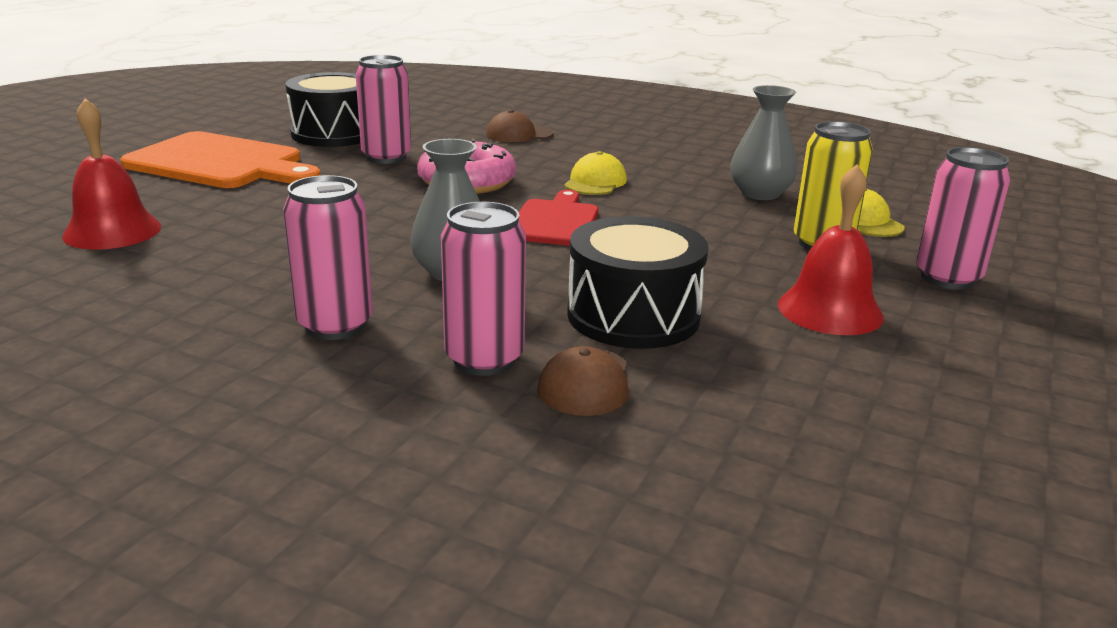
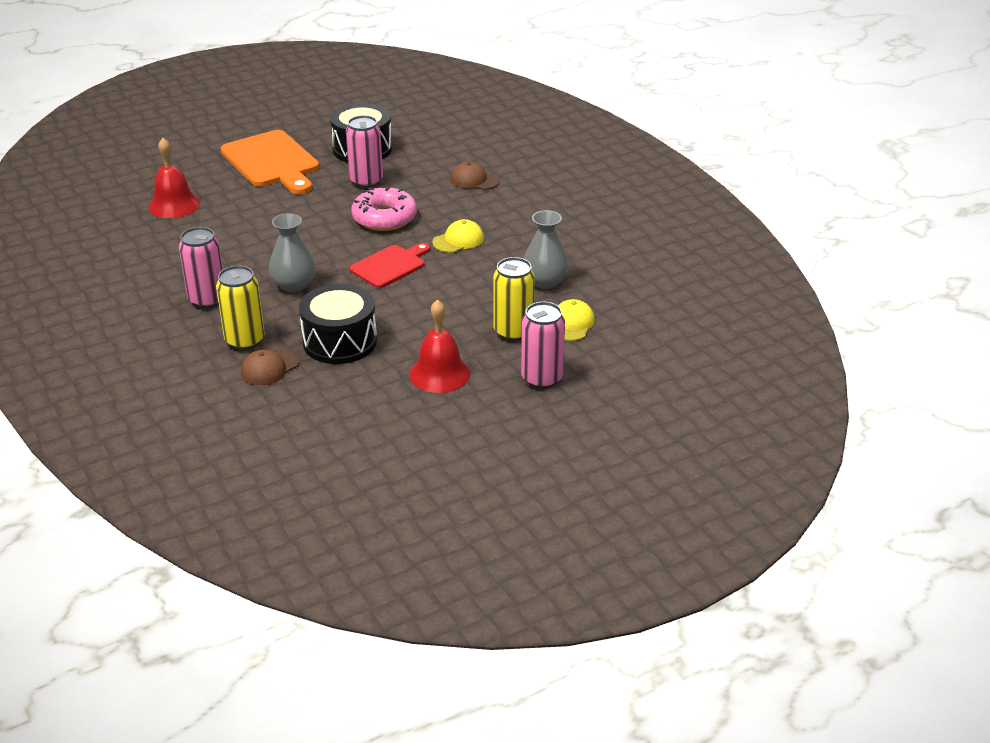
camera: 35 degrees right, 10 degrees up
(484, 359) = (245, 341): pink can -> yellow can

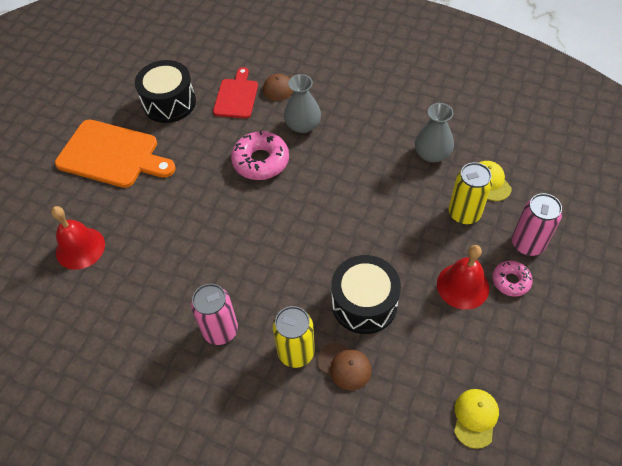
camera: 35 degrees left, 20 degrees up
(270, 367) = (344, 366): brown cap -> brown cap turned 60 degrees counterclockwise
(294, 285) = (269, 270): grey vase -> grey vase (303, 125)
(366, 181) = (208, 133): pink can -> none
(390, 265) = (316, 205): red cutting board -> red cutting board (236, 96)
(458, 240) = (335, 151): yellow cap -> yellow cap (475, 418)
(488, 393) = (510, 281): none -> pink donut

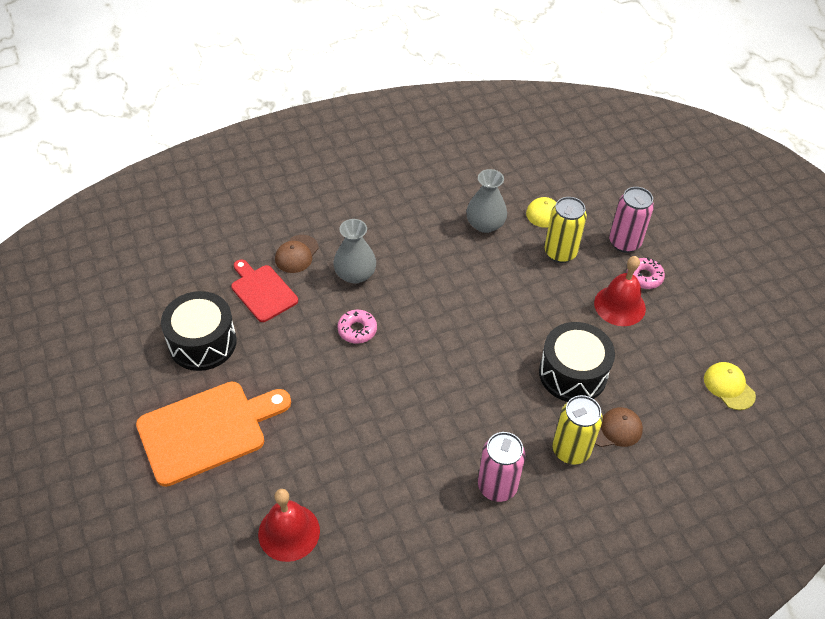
camera: 50 degrees left, 5 degrees down
(261, 161) = (357, 330): pink donut -> pink donut, size x0.59

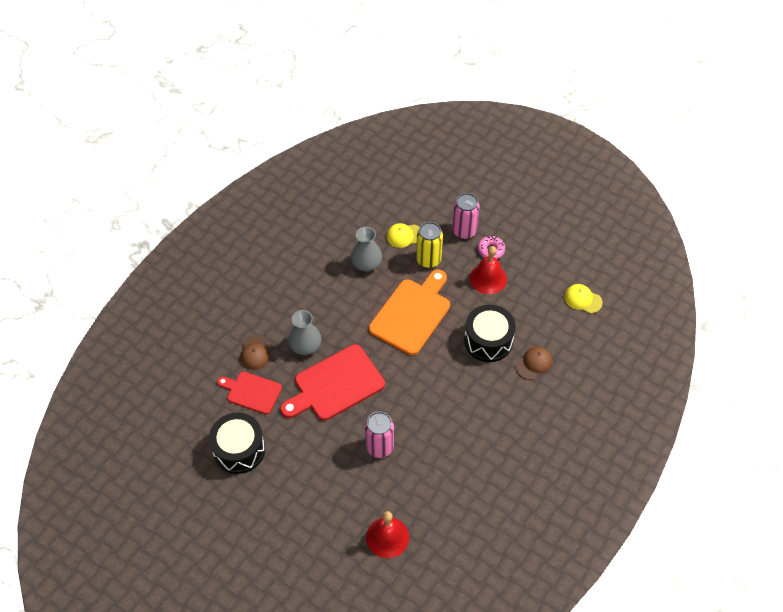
camera: 30 degrees left, 5 degrees up
(207, 430) = (289, 505): orange cutting board -> orange cutting board (412, 313)
(357, 330) = (335, 385): pink donut -> red cutting board
(497, 486) = (490, 438): pink can -> pink can (379, 447)
(571, 450) = (517, 391): yellow can -> none

